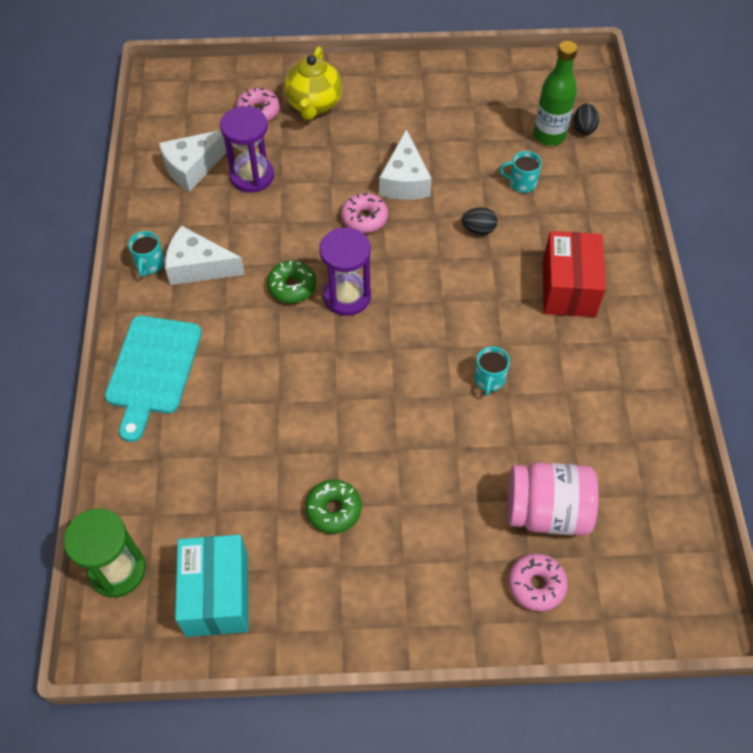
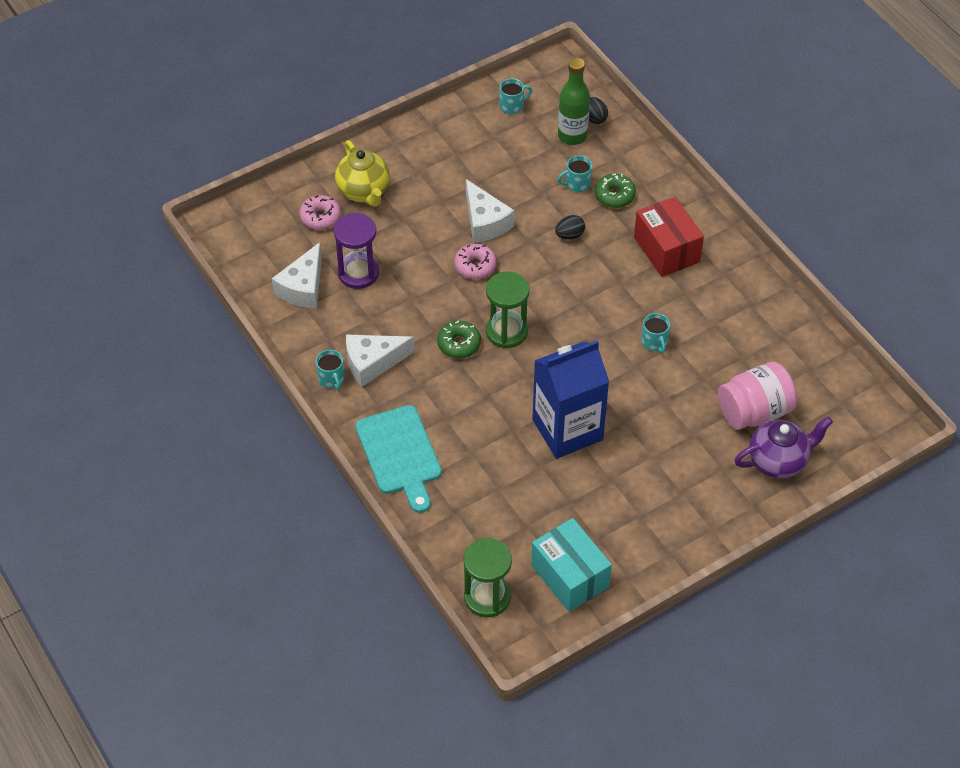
camera: 30 degrees left, 5 degrees down
(333, 428) = (567, 429): none -> blue carton
(333, 510) = (609, 482): green donut -> green donut (614, 195)
(347, 296) = (506, 331): purple hourglass -> green hourglass
(510, 84) = (512, 106): none -> turquoise mug
(536, 585) = (778, 461): pink donut -> purple teapot

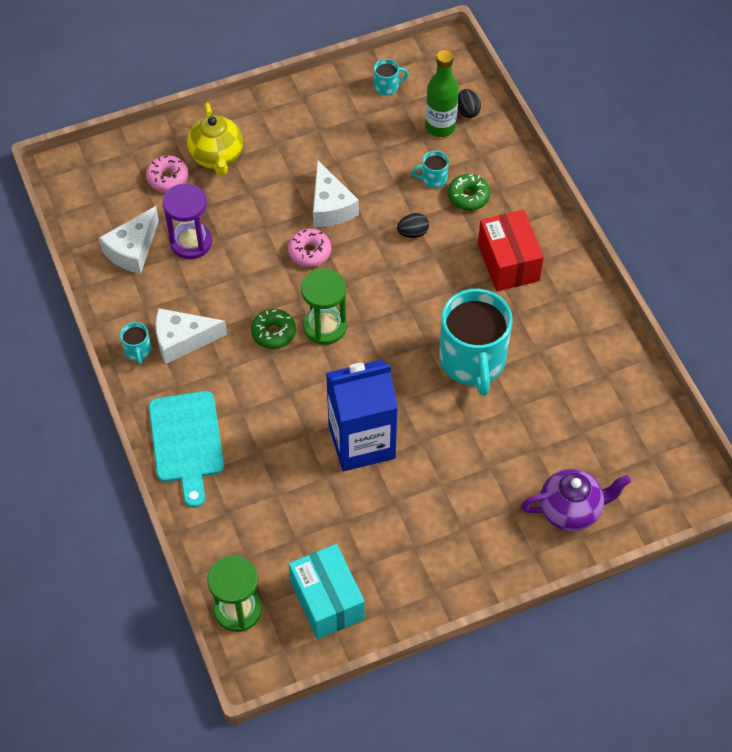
camera: 10 degrees right, 5 degrees up
(654, 342) = (473, 361): turquoise mug -> turquoise mug, size x2.44
(754, 411) = (558, 452): pink jar -> none

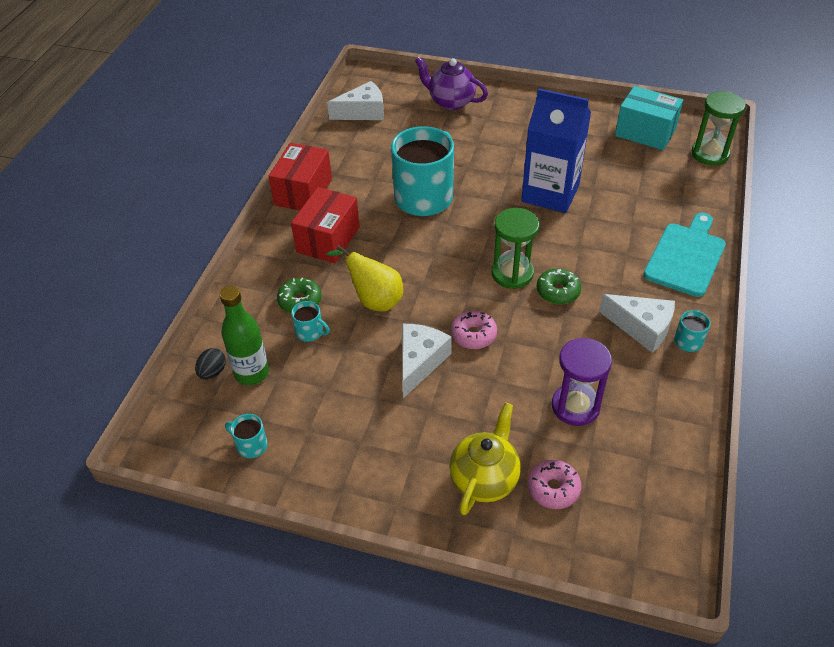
camera: 140 degrees left, 10 degrees down
(132, 250) = (639, 433): white cheese -> white cheese (363, 112)
(327, 600) = (645, 132): turquoise box -> turquoise box turned 75 degrees counterclockwise
(413, 233) = (374, 300): black egg -> yellow pear
(584, 295) = (303, 192): none -> red box

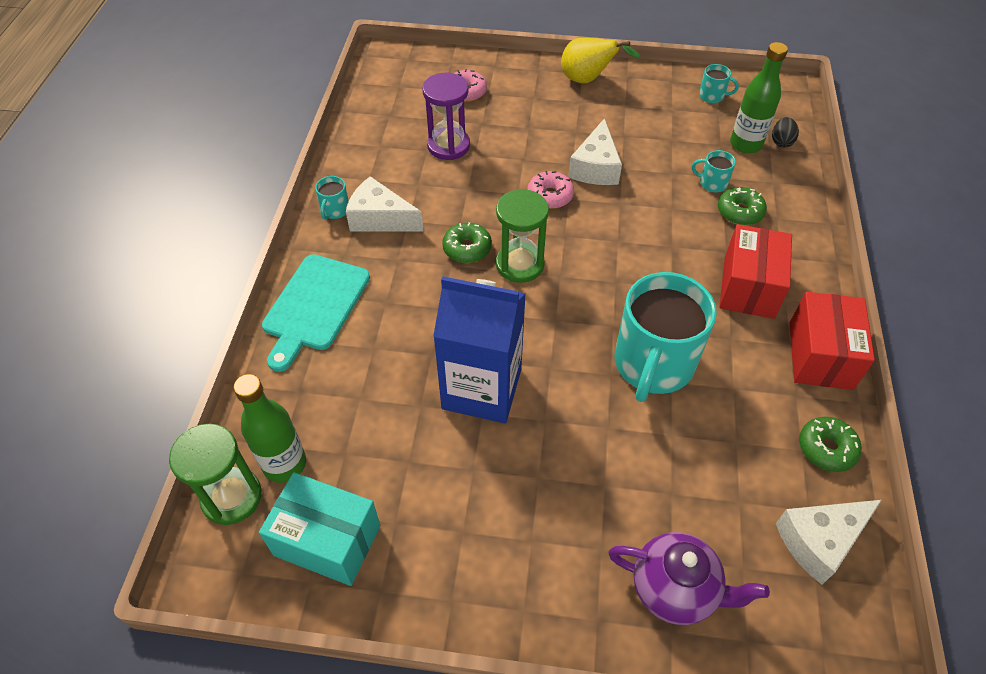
camera: 170 degrees right, 5 degrees up
(333, 146) = (826, 448): none -> green donut
(374, 300) = (662, 220): yellow pear -> yellow pear (587, 80)
(484, 479) = (520, 92): yellow teapot -> none
(681, 166) = (284, 464): none -> green bottle

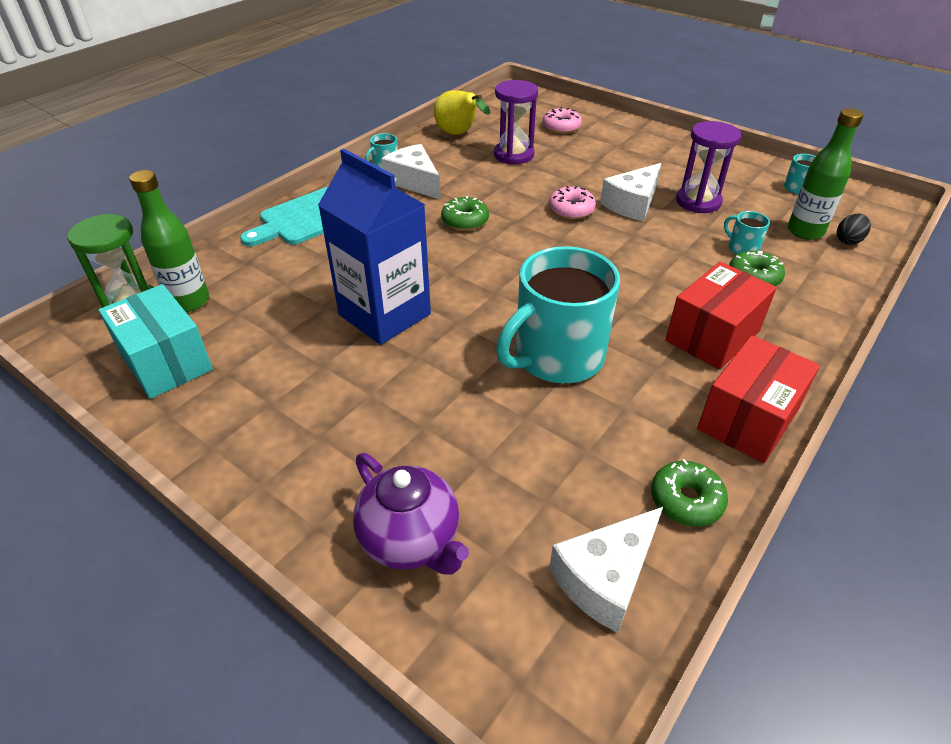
camera: 30 degrees right, 10 degrees down
(520, 264) = (500, 245): green hourglass -> none
(587, 80) = (679, 147): yellow pear -> yellow pear (459, 134)
(646, 143) = (698, 202): none -> purple hourglass
(819, 541) = (605, 578): white cheese -> white cheese turned 45 degrees counterclockwise

